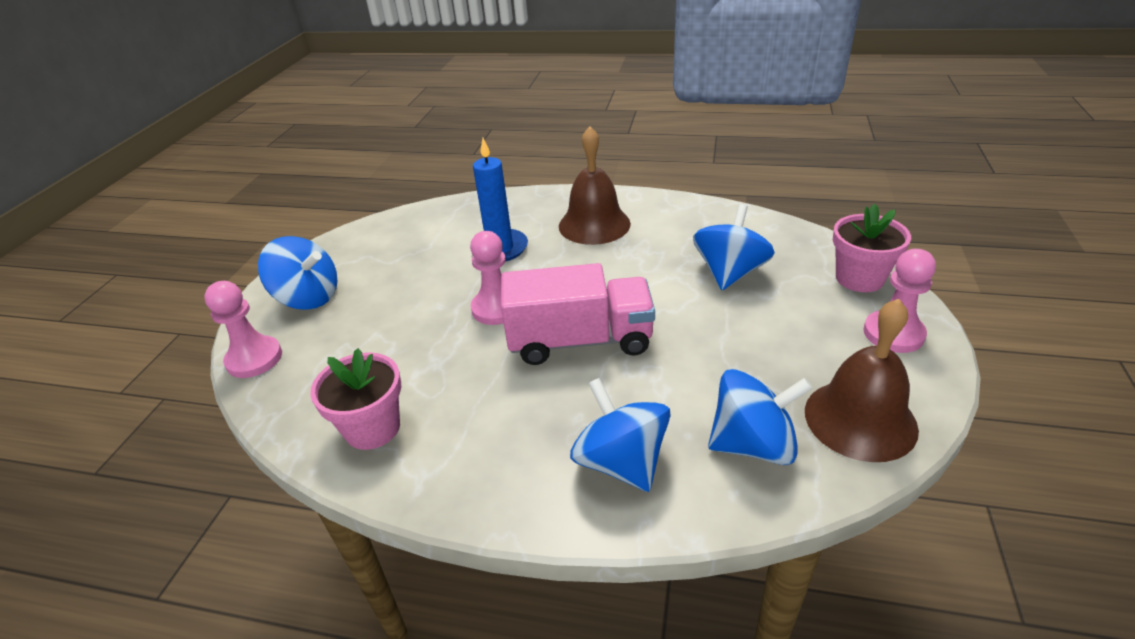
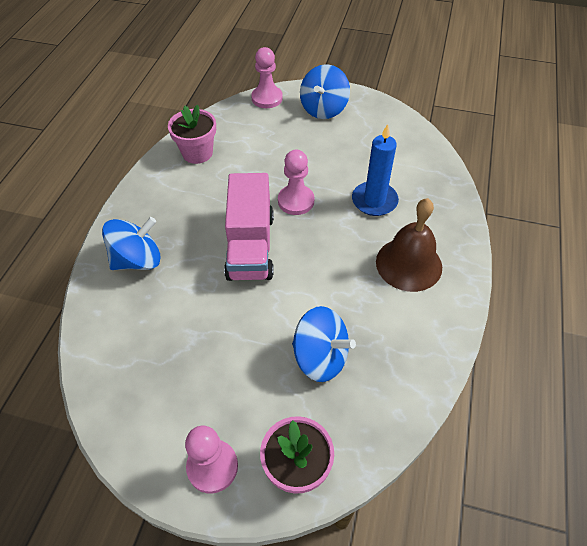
camera: 90 degrees right, 15 degrees up
(753, 444) = (129, 330): blue spinning top -> none
(860, 419) = (129, 402): brown bell -> none

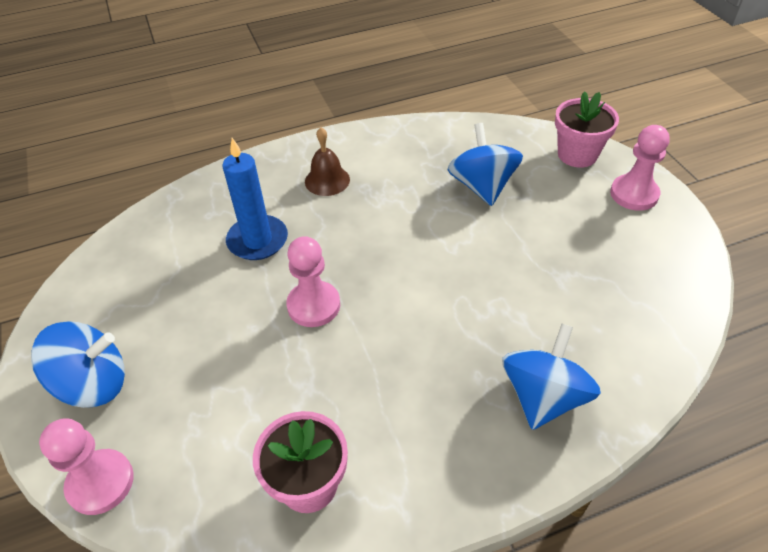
camera: 125 degrees left, 5 degrees down
(138, 260) = (543, 396): blue spinning top -> blue spinning top turned 90 degrees clockwise
(250, 246) = (417, 304): pink truck -> none
(409, 264) = (327, 180): brown bell -> brown bell, size x0.61

